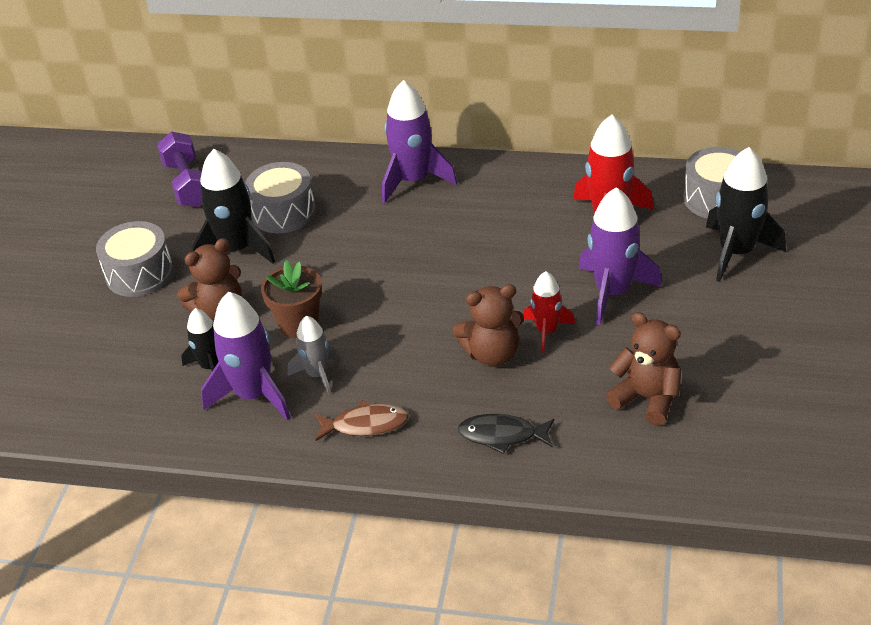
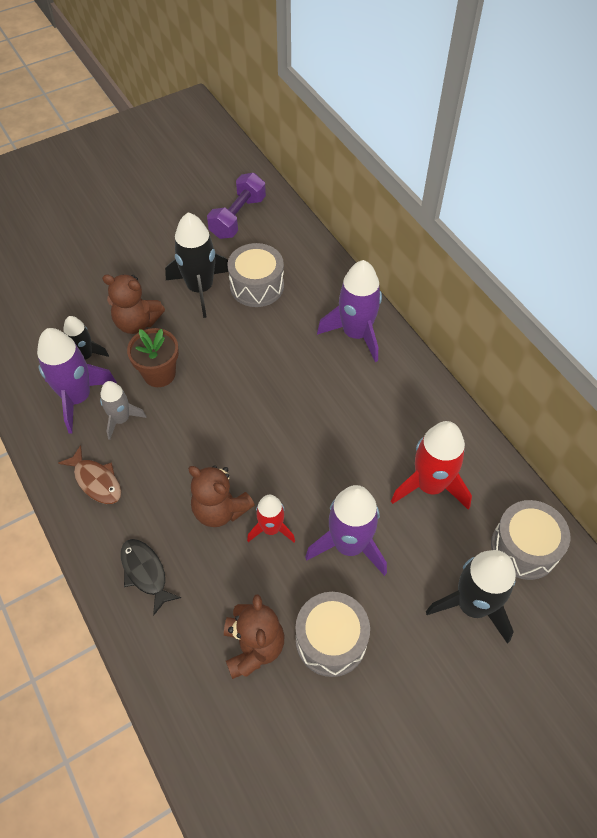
camera: 45 degrees right, 15 degrees up
(139, 273) = (137, 257): grey drum -> grey drum (331, 640)

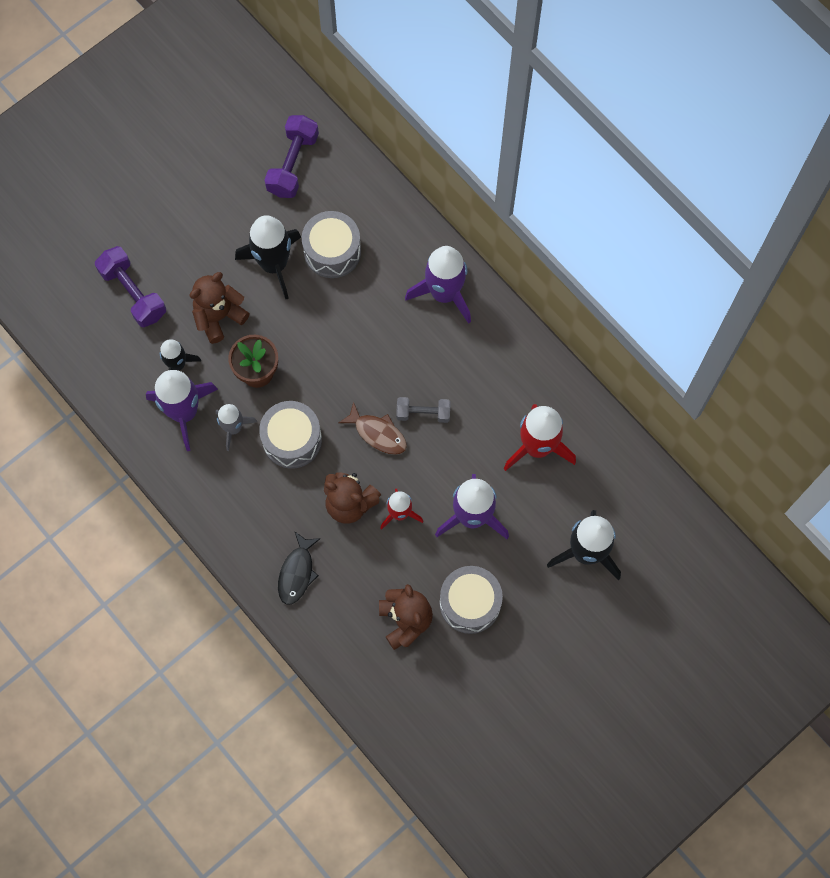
camera: 10 degrees left, 15 degrees up
(65, 293) = (133, 293): none -> purple dumbbell
(96, 481) = (228, 495): brown fish -> brown fish (377, 433)
(137, 323) = (219, 317): brown teddy bear -> brown teddy bear turned 135 degrees clockwise
(145, 572) = (297, 573): black fish -> black fish turned 120 degrees counterclockwise
(315, 435) = (423, 413): none -> grey dumbbell
(524, 547) = (627, 492): grey drum -> grey drum (292, 440)

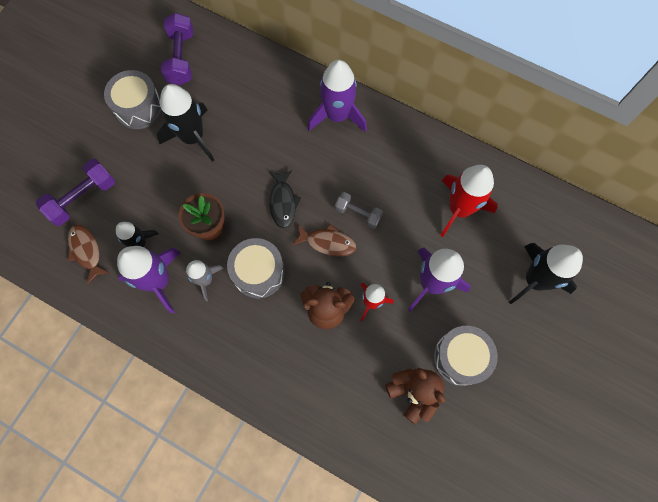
camera: 20 degrees left, 0 degrees up
(119, 353) = (86, 251): none -> brown fish
(133, 293) = (83, 198): purple dumbbell -> purple dumbbell turned 75 degrees counterclockwise
(219, 317) = (162, 193): brown teddy bear -> none
(297, 573) = (304, 385): black fish -> black fish (283, 202)
(332, 251) = (236, 112): grey drum -> grey drum (139, 107)
(423, 413) = (358, 214): grey dumbbell -> grey dumbbell turned 45 degrees clockwise

